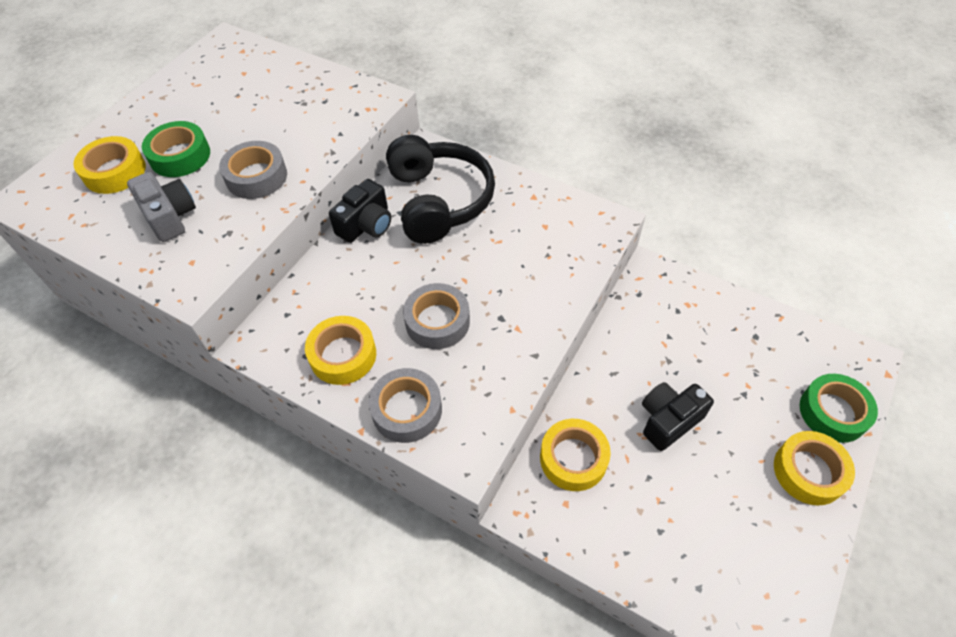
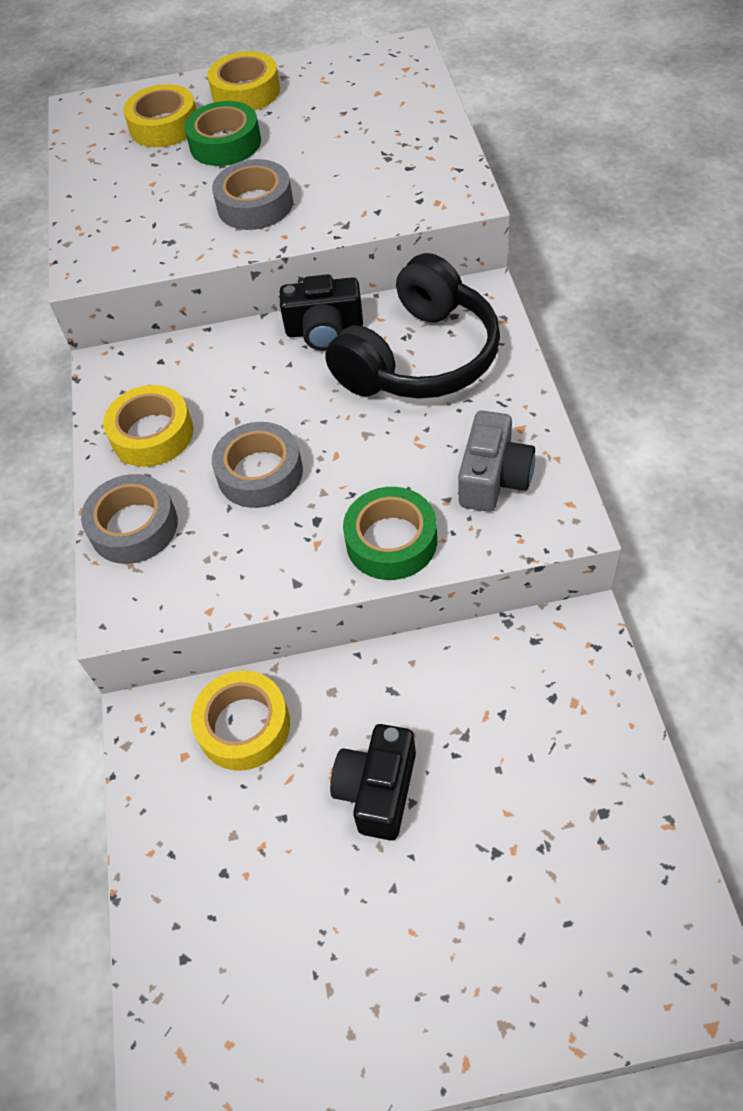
camera: 55 degrees right, 0 degrees up
(170, 216) = (150, 195): grey camera -> grey camera (493, 478)
(668, 420) = (378, 790): black camera -> black camera turned 90 degrees counterclockwise
(808, 471) = (445, 1001): yellow tape -> yellow tape (246, 92)
(833, 412) = (570, 982): green tape -> green tape (391, 541)

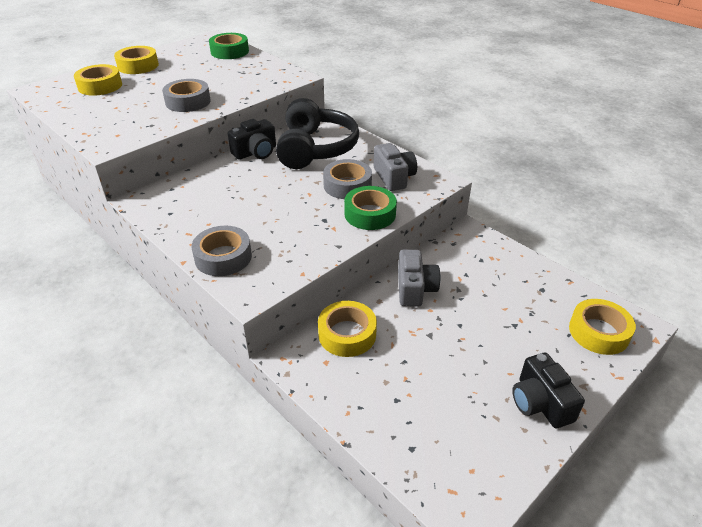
camera: 40 degrees left, 15 degrees down
(152, 434) = (196, 218): yellow tape -> yellow tape (598, 332)
(225, 143) = (146, 85): green tape -> green tape (229, 51)
(260, 473) = (275, 212): grey tape -> grey tape (347, 185)
(378, 790) = (439, 327): black camera -> black camera (540, 402)
(400, 698) = (415, 289): none -> grey camera

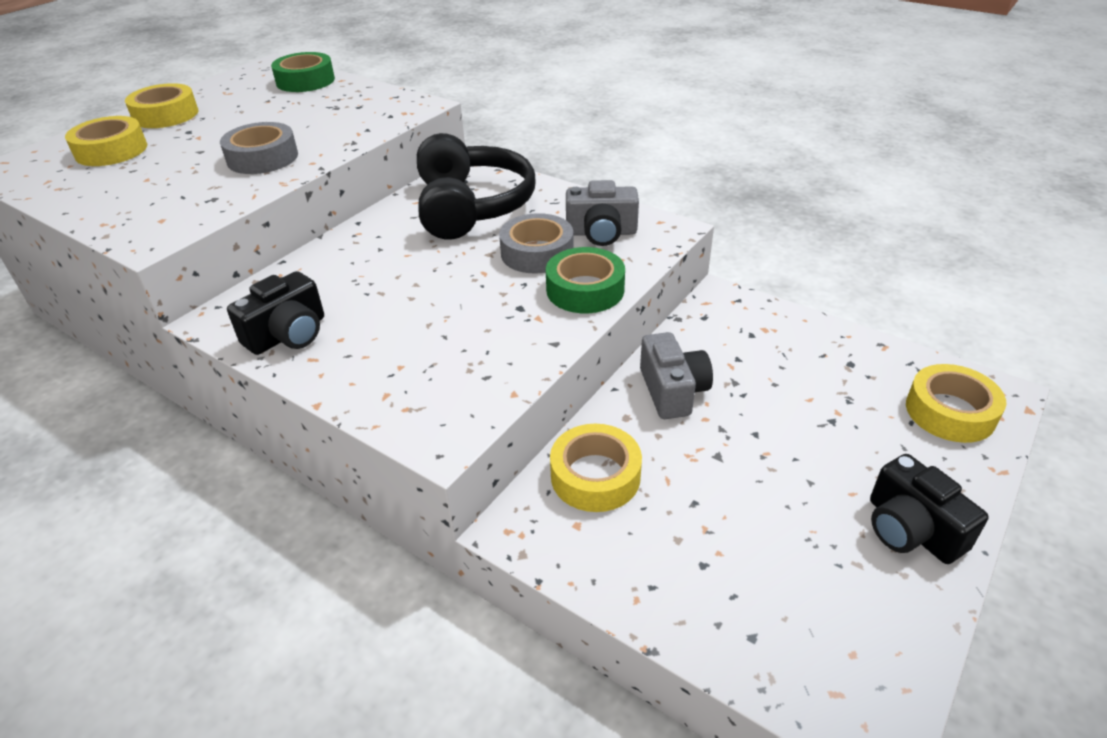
camera: 10 degrees left, 0 degrees up
(223, 257) = (380, 387): grey tape -> none
(256, 152) = (382, 223): black camera -> black camera (288, 334)
(394, 177) = (601, 233): grey camera -> grey camera turned 120 degrees clockwise

